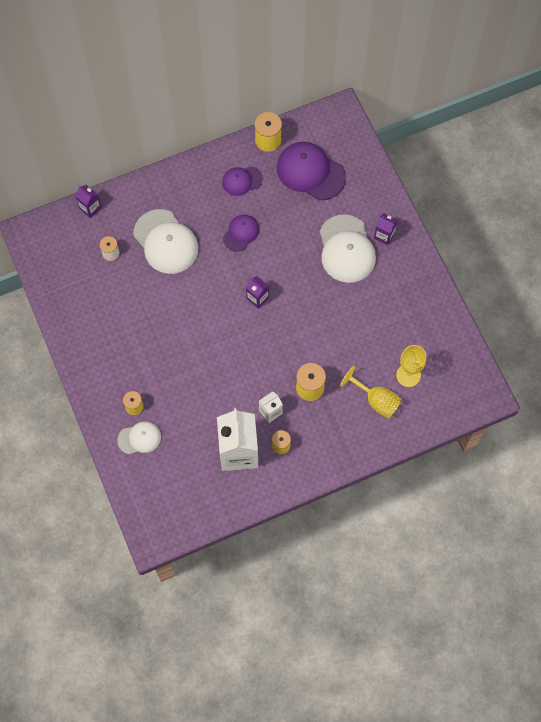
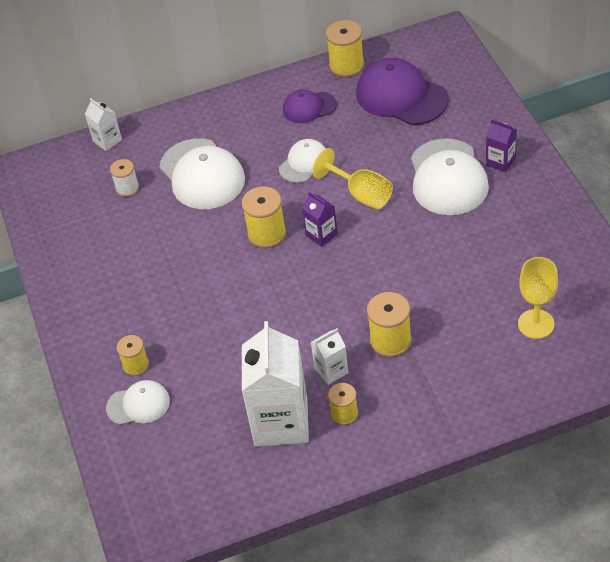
camera: 10 degrees right, 20 degrees down
(90, 208) = (107, 140): purple carton -> white carton
(218, 296) = (267, 234): none -> yellow spool
(241, 233) = (304, 163): purple cap -> white cap
(376, 400) = (488, 355): yellow goblet -> yellow goblet (361, 194)

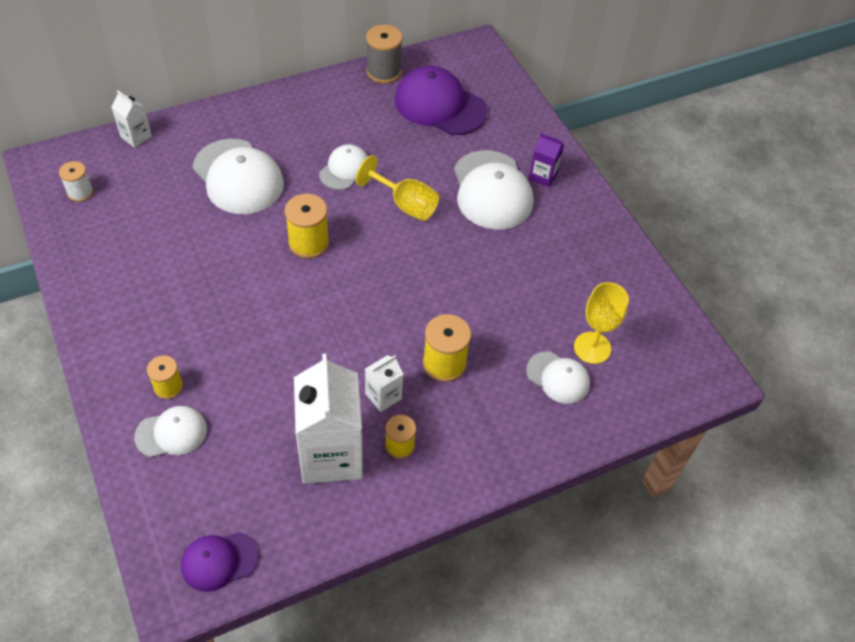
camera: 15 degrees left, 5 degrees up
(127, 188) = (158, 188): white spool -> white spool (80, 192)
(309, 107) = (347, 112): purple cap -> purple cap (219, 561)
(321, 235) = (366, 246): purple carton -> none
(346, 65) = (383, 72): yellow spool -> grey spool
(499, 352) = (558, 377): none -> white cap

